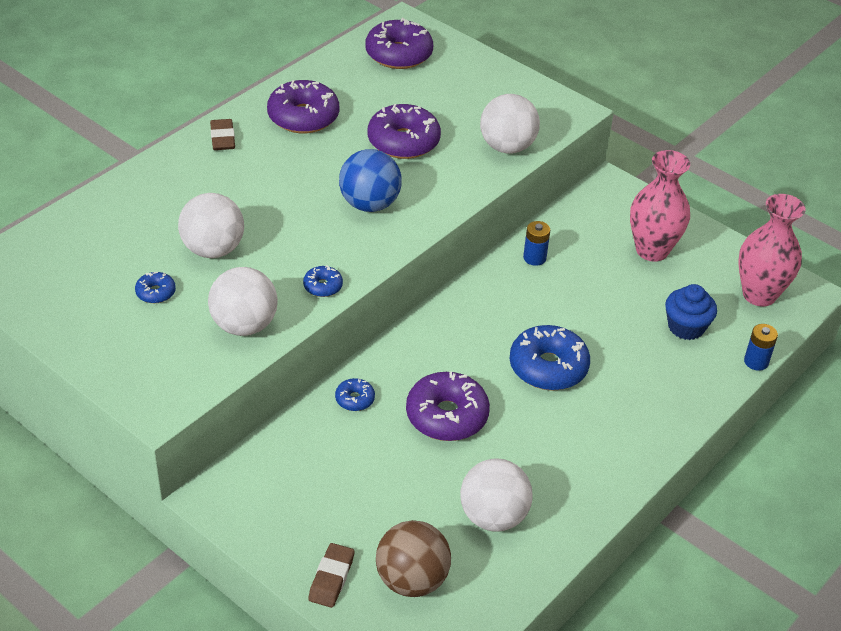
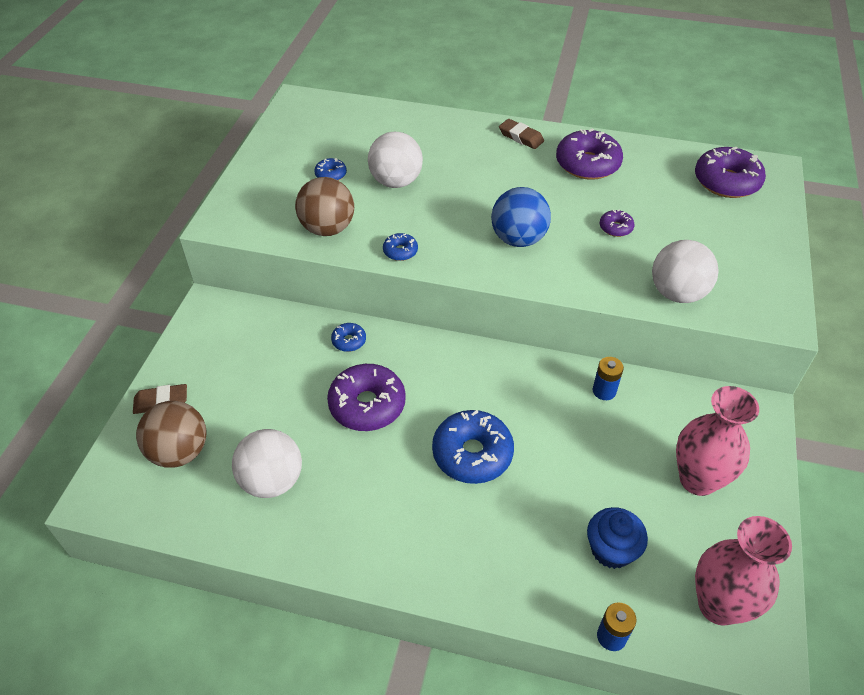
camera: 65 degrees right, 5 degrees up
(222, 138) = (521, 137): brown eraser -> brown eraser turned 75 degrees clockwise
(244, 325) = (327, 229): white ball -> brown ball
(403, 141) = (615, 228): purple donut -> purple donut, size x0.48

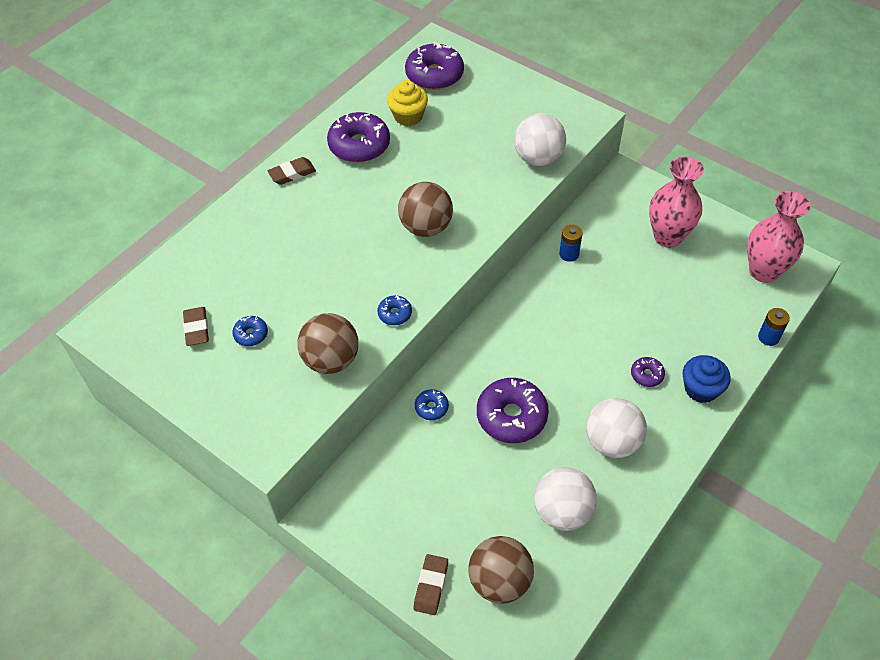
camera: 65 degrees left, 5 degrees up
(321, 145) = (196, 328): none -> brown eraser
(396, 182) = (296, 286): white ball -> white ball (612, 442)
(472, 454) = (592, 360): blue donut -> none
(518, 239) = (426, 227): blue ball -> brown ball
(611, 549) = (705, 309): blue cupcake -> blue cupcake (701, 389)
(615, 228) = (448, 161): purple donut -> purple donut (646, 375)
(653, 182) = (408, 116): none -> yellow cupcake

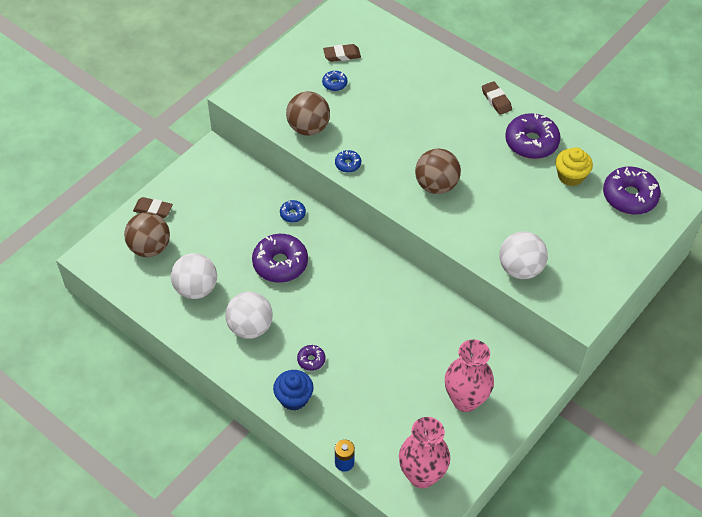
camera: 90 degrees right, 0 degrees up
(569, 254) = (444, 318): blue battery -> none

